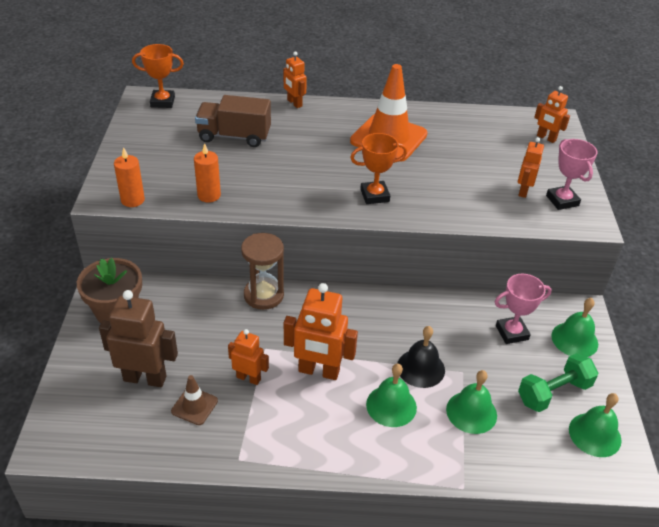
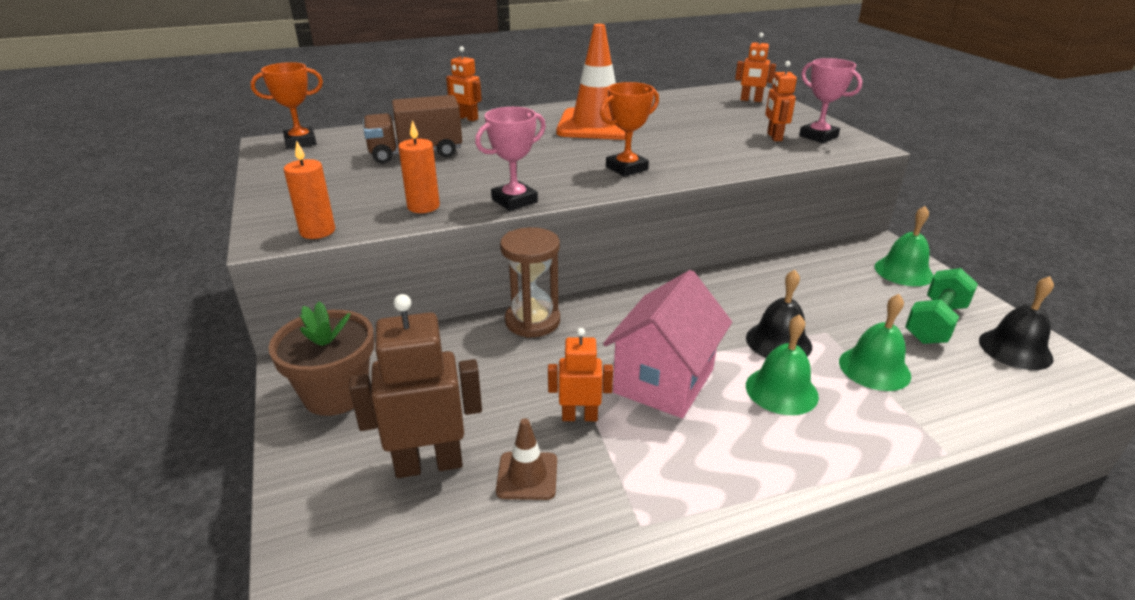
camera: 20 degrees left, 10 degrees down
(318, 371) = (664, 381): orange robot -> pink house
(512, 332) = (839, 282): pink trophy -> pink trophy (514, 201)
(594, 434) = (1015, 349): green bell -> black bell

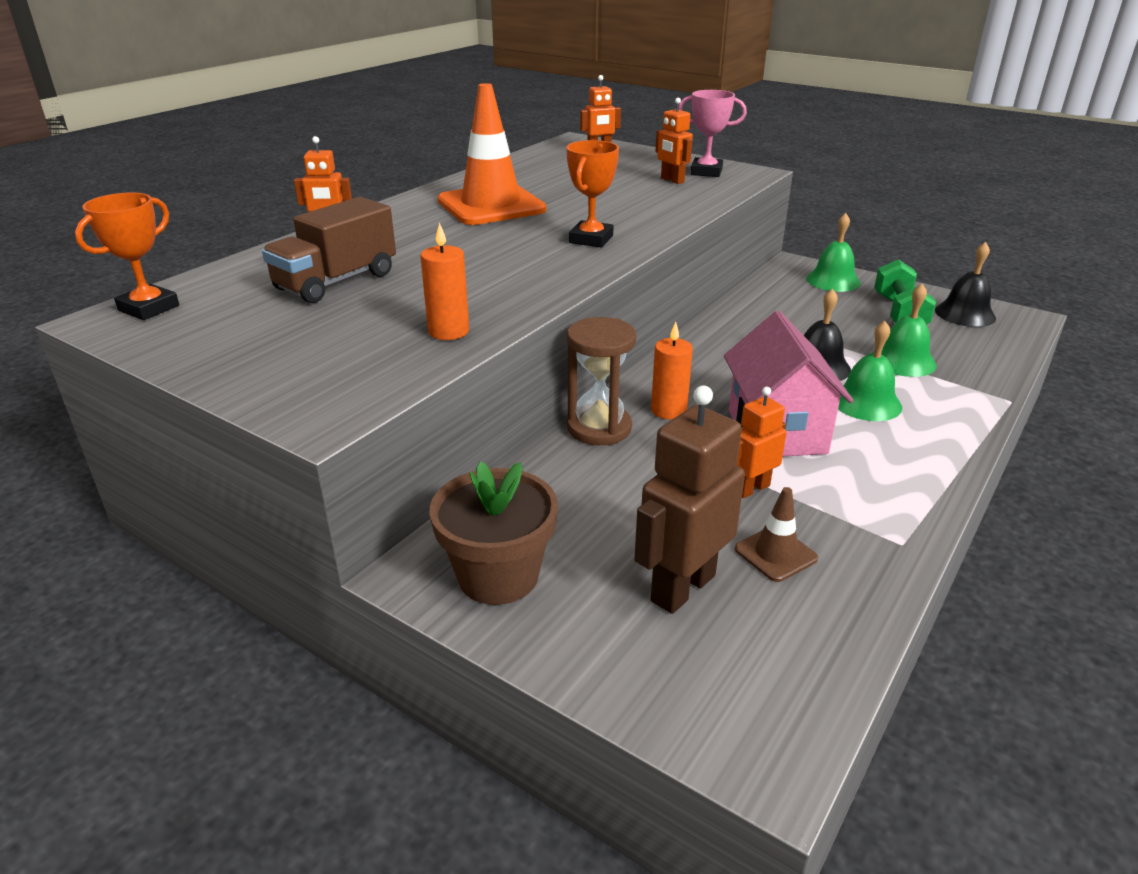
camera: 35 degrees left, 0 degrees up
(317, 231) = (370, 393): orange candle -> orange candle (668, 410)
(514, 201) = (535, 298): pink trophy -> none

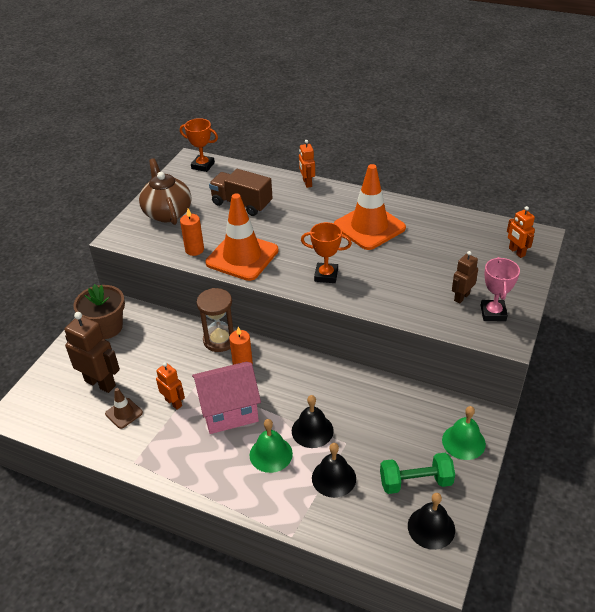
camera: 80 degrees right, 10 degrees up
(287, 353) = (167, 212): none -> brown teapot
(502, 292) = (242, 257): none -> orange traffic cone
(672, 180) = (461, 297): orange robot -> brown robot
(903, 361) = (334, 478): green bell -> black bell

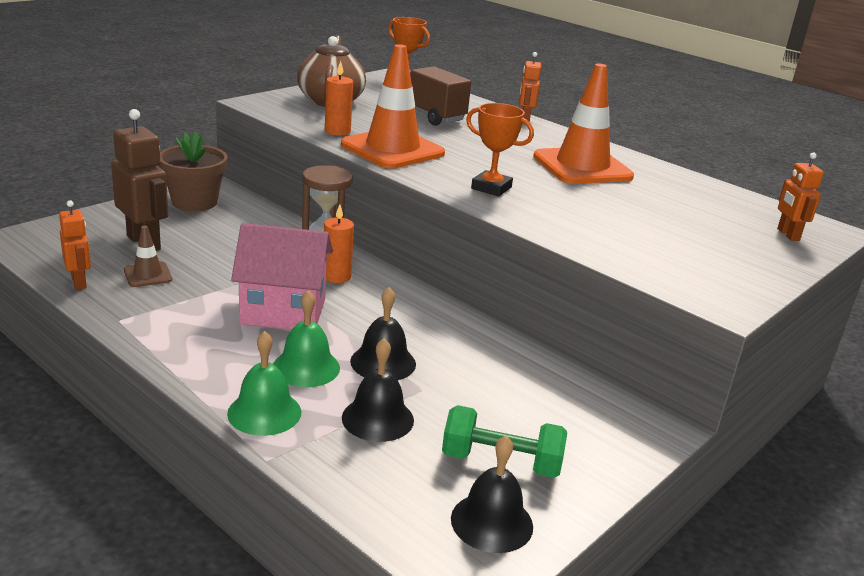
camera: 15 degrees right, 15 degrees down
(173, 402) = (218, 284): orange robot -> orange robot (79, 282)
(461, 297) = (676, 251): brown robot -> none
(463, 442) = (607, 442): green bell -> green bell (264, 412)
(493, 313) = (716, 276): pink trophy -> none

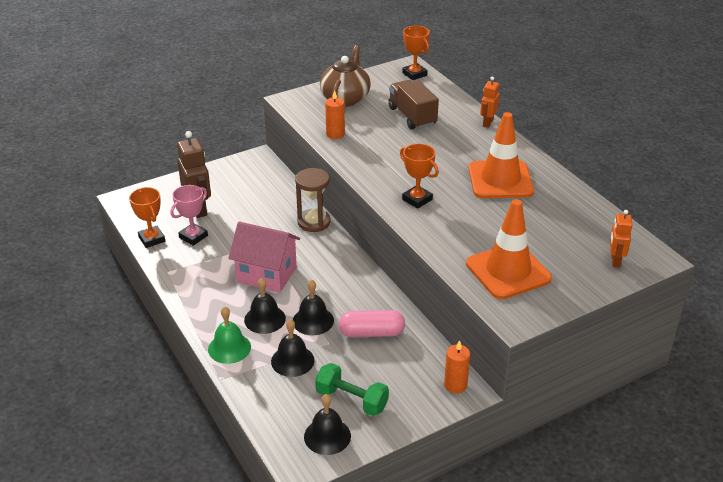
camera: 20 degrees right, 10 degrees up
(79, 282) = (152, 239): orange robot -> orange trophy
(147, 275) = (193, 237): brown traffic cone -> pink trophy
(194, 202) = (241, 173): brown flower pot -> none
(306, 367) = (265, 319): green bell -> black bell
(336, 276) = (312, 248): orange candle -> orange candle (455, 385)
(392, 149) = (366, 155): orange traffic cone -> orange traffic cone (508, 271)
(479, 369) = (371, 333): none -> pink capsule

